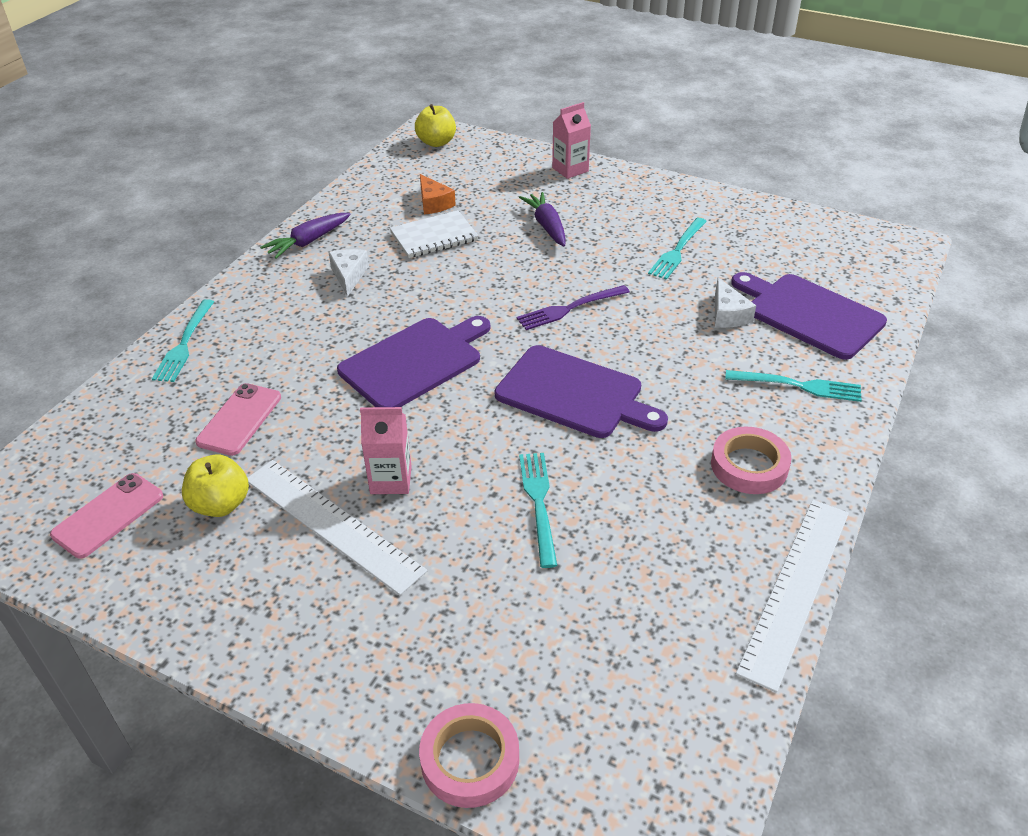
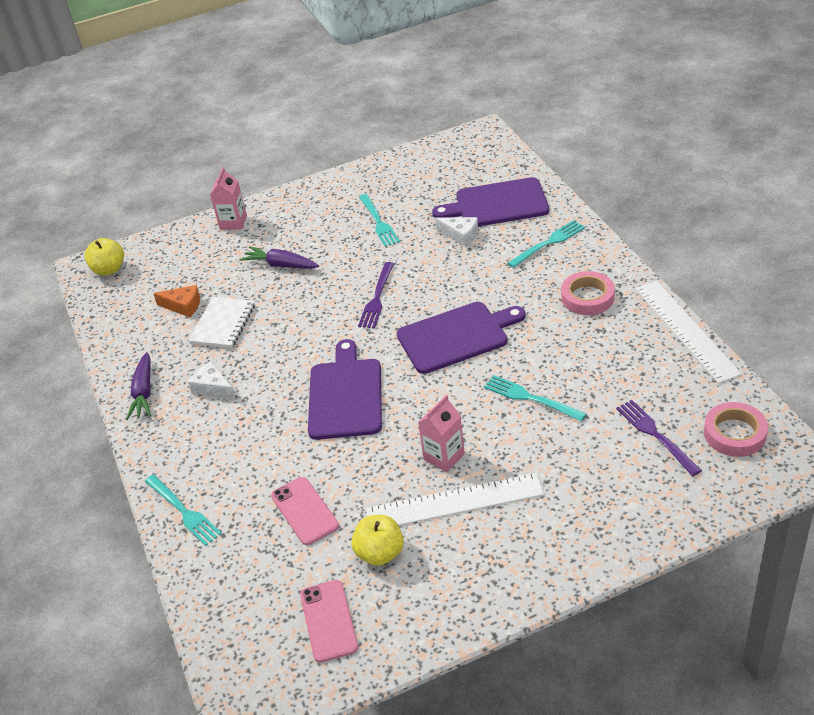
camera: 45 degrees left, 0 degrees up
(470, 759) = (684, 516): pink tape -> pink tape (734, 433)
(584, 653) = (655, 434): none -> purple fork

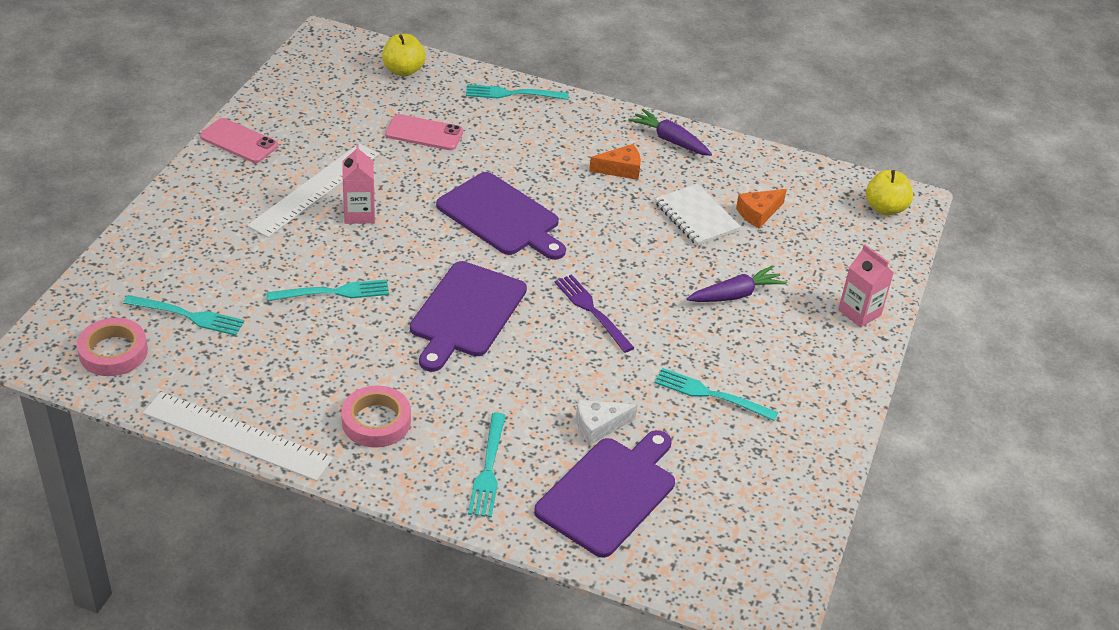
camera: 125 degrees right, 0 degrees up
(213, 388) = (620, 169): white cheese -> orange cheese
(328, 621) = (326, 91): pink phone -> pink phone (239, 141)
(380, 553) = (335, 137): yellow apple -> yellow apple (403, 70)
(655, 434) = (189, 316): purple fork -> turquoise fork

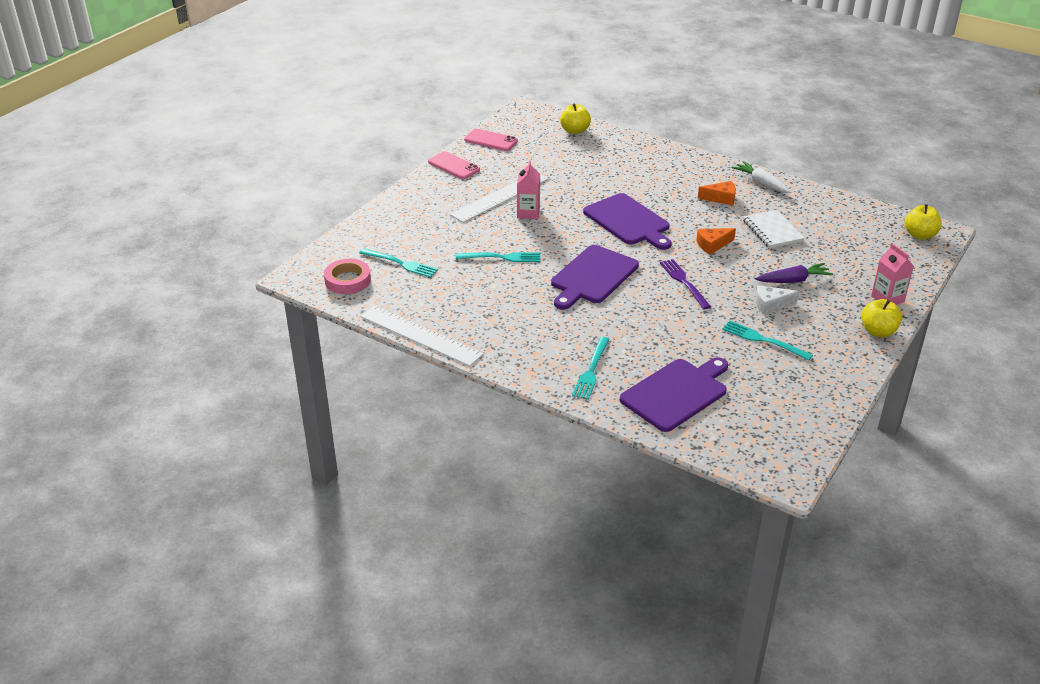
camera: 15 degrees right, 5 degrees down
(376, 421) = (517, 335): pink tape -> none
(424, 133) = (582, 168): pink phone -> pink phone (491, 140)
(511, 94) = (649, 149): turquoise fork -> none
(599, 426) = (676, 352): white cheese -> white cheese (770, 305)
(670, 140) = (761, 183): purple carrot -> white carrot
(758, 213) = (820, 232): orange cheese -> orange cheese (712, 245)
(855, 366) = (878, 331): none -> yellow apple

